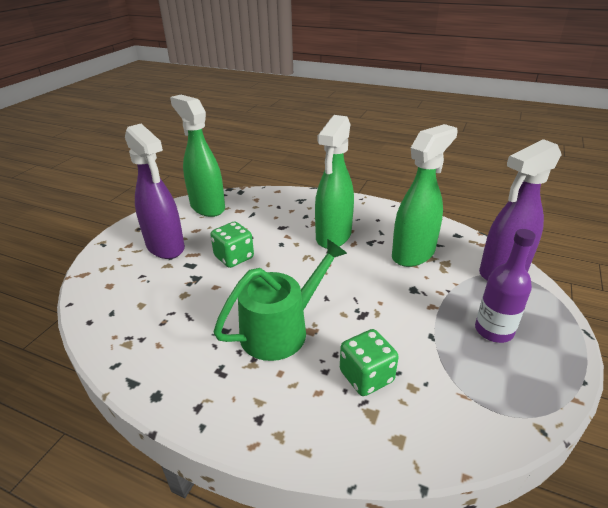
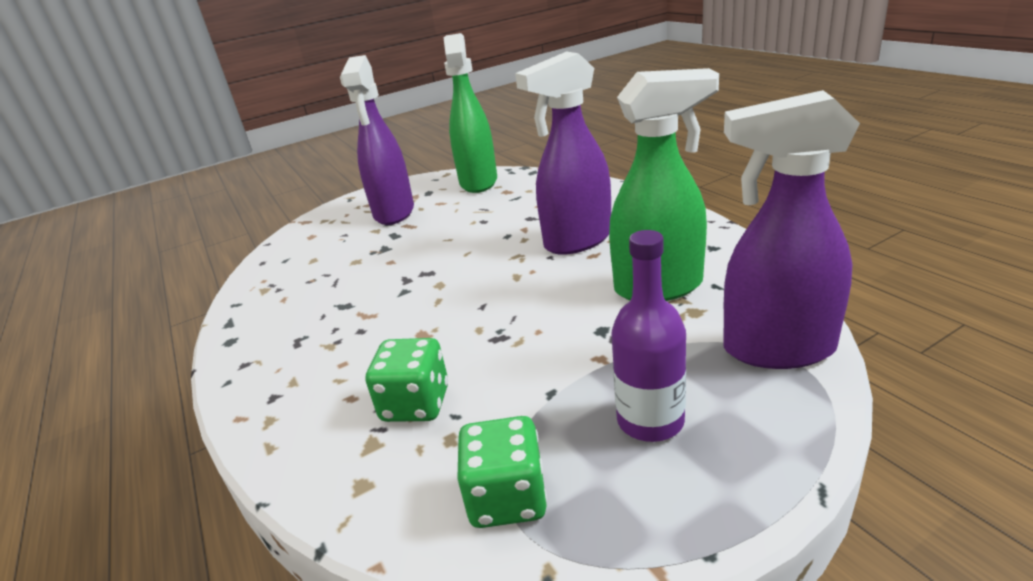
camera: 40 degrees right, 5 degrees down
(234, 257) = (442, 237): green dice -> green dice (507, 498)
(281, 329) = (395, 322): green watering can -> none
(333, 236) = (577, 241): green spray bottle -> purple spray bottle

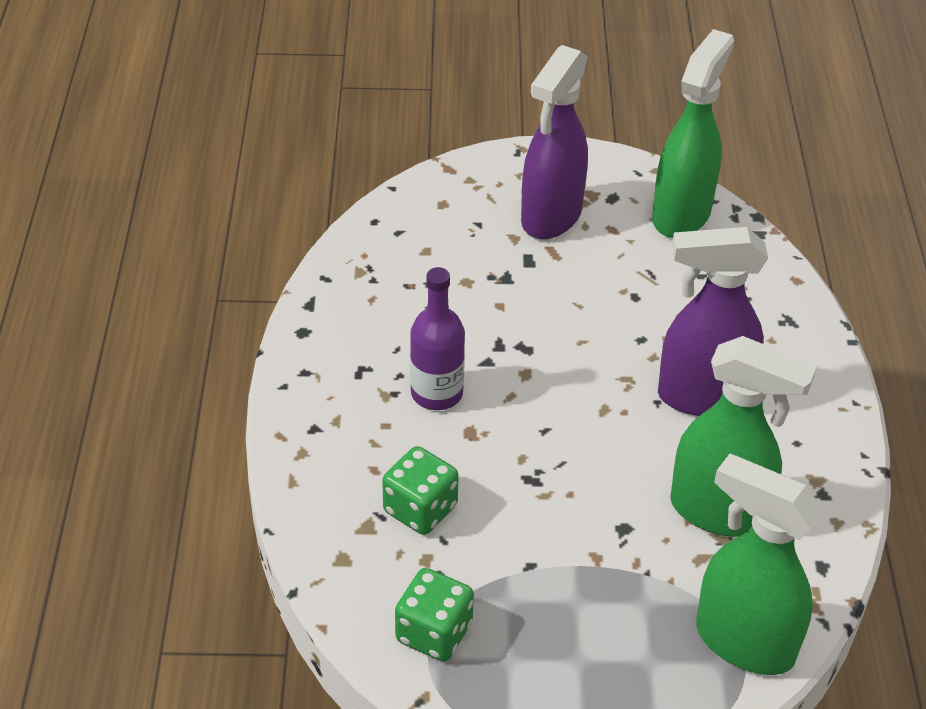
camera: 25 degrees right, 15 degrees up
(650, 421) = (581, 638): purple bottle -> purple bottle (437, 393)
(777, 349) = (743, 642): purple spray bottle -> green spray bottle

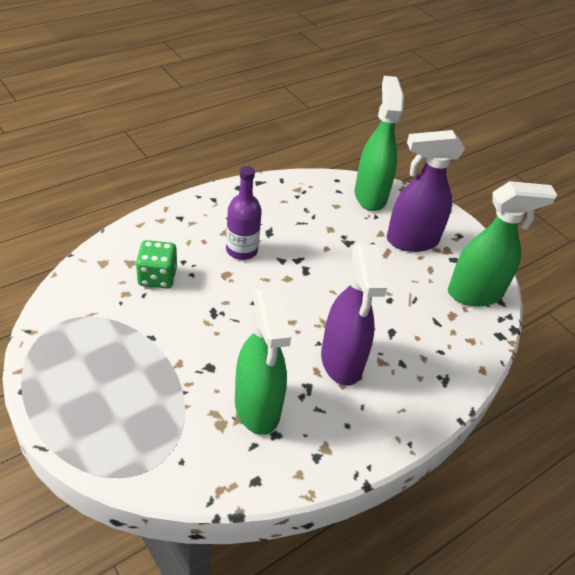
camera: 50 degrees right, 0 degrees up
(434, 632) = (77, 317): green dice -> none
(702, 396) = (341, 362): purple spray bottle -> purple spray bottle turned 150 degrees counterclockwise
(743, 642) = (164, 462): green spray bottle -> green spray bottle (370, 196)

